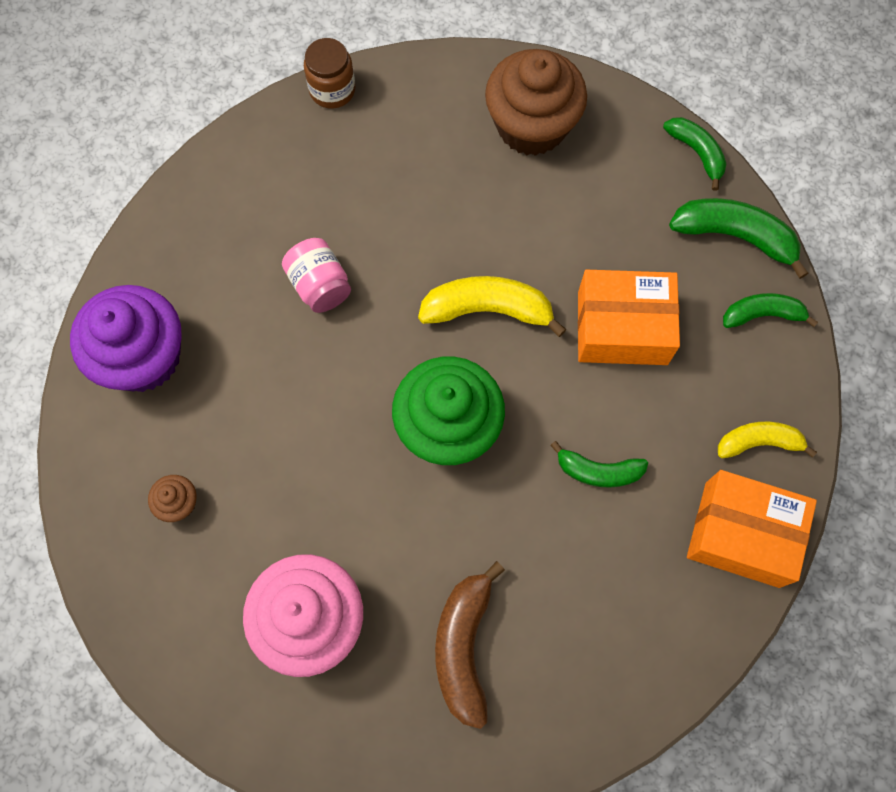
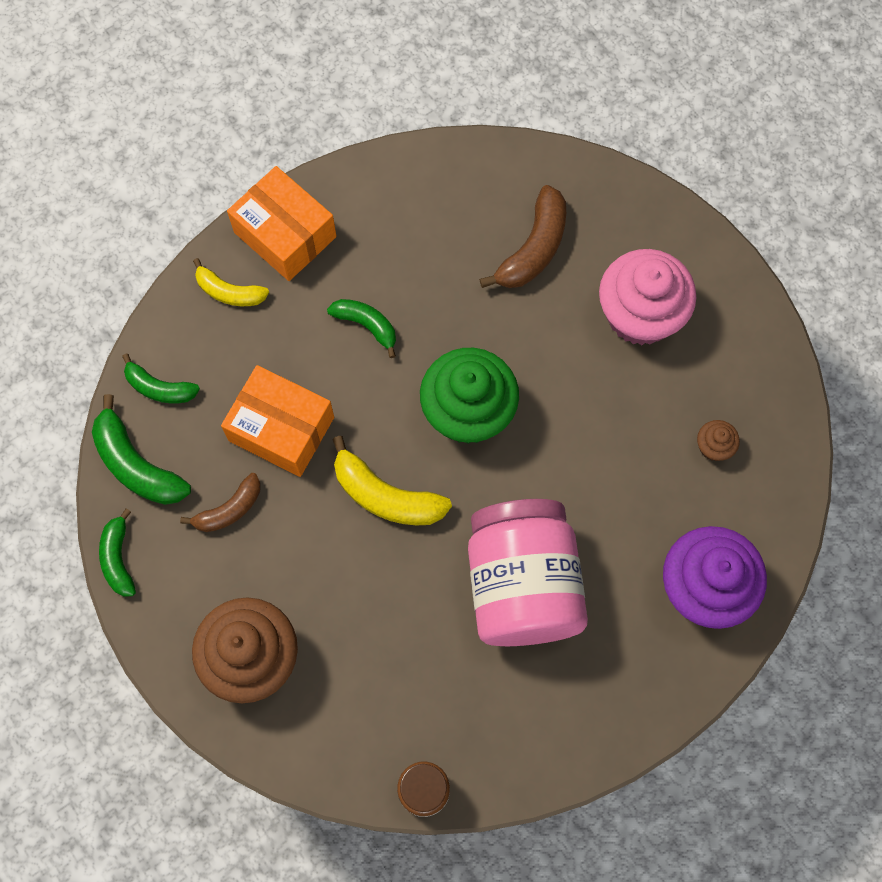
camera: 155 degrees left, 0 degrees up
(320, 285) = (522, 585): pink jar -> pink jar, size x2.16
(625, 234) = (229, 509): none -> brown banana

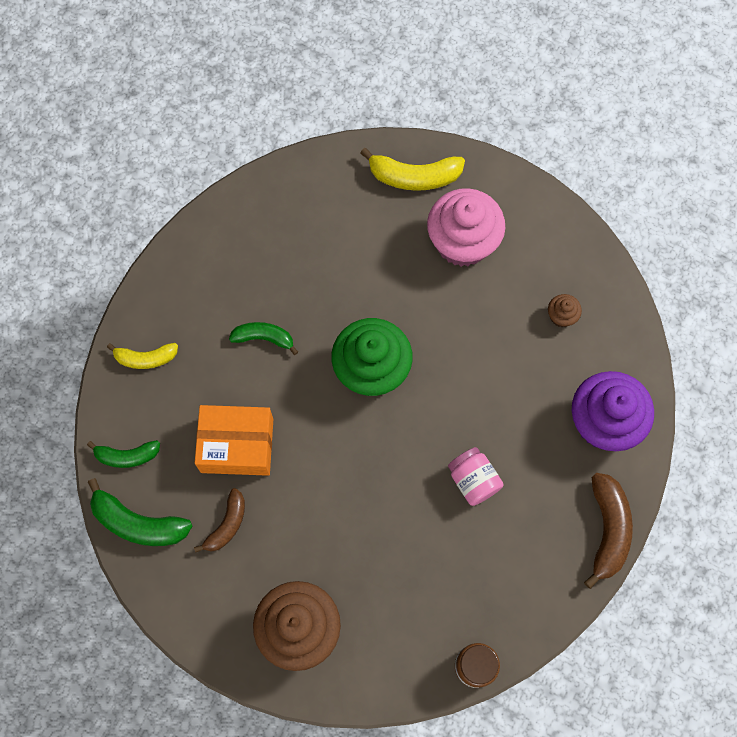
camera: 25 degrees left, 0 degrees up
(118, 558) = (159, 602): green banana -> none
(285, 234) = (167, 296): orange box -> none
(386, 496) = (341, 460): yellow banana -> yellow banana (414, 177)
(522, 585) = (473, 480): pink jar -> pink jar, size x0.46
(533, 248) = (361, 226): brown banana -> brown banana (607, 530)

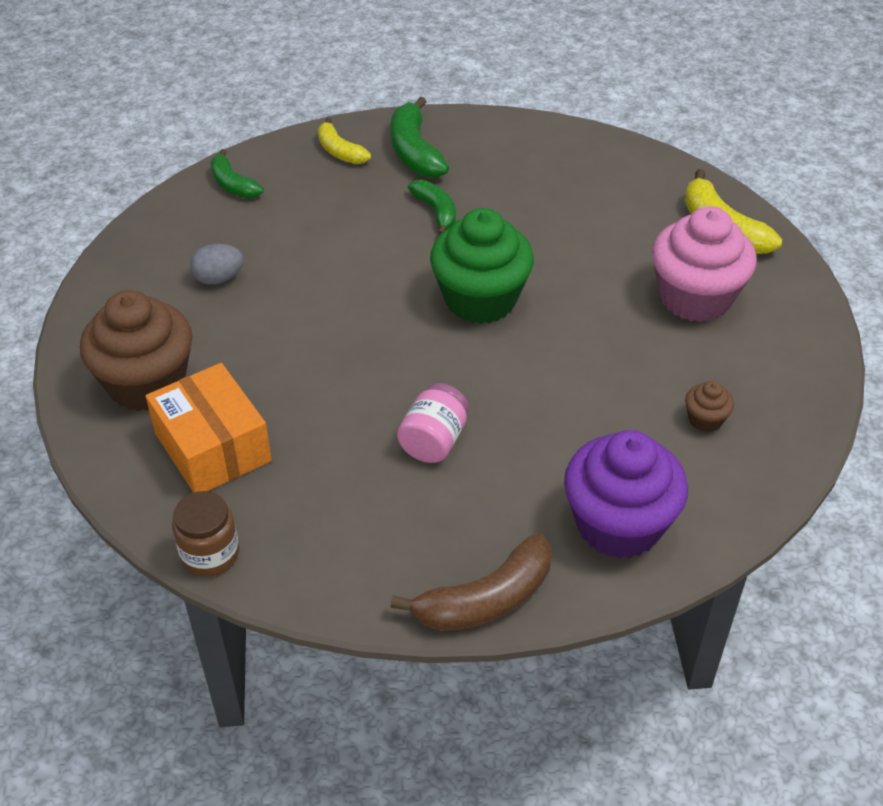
camera: 55 degrees right, 25 degrees down
(138, 523) = (172, 222): green banana -> green banana (414, 151)
(227, 524) = (219, 278): brown banana -> grey egg
(237, 445) = (308, 246): orange box -> orange box (213, 447)

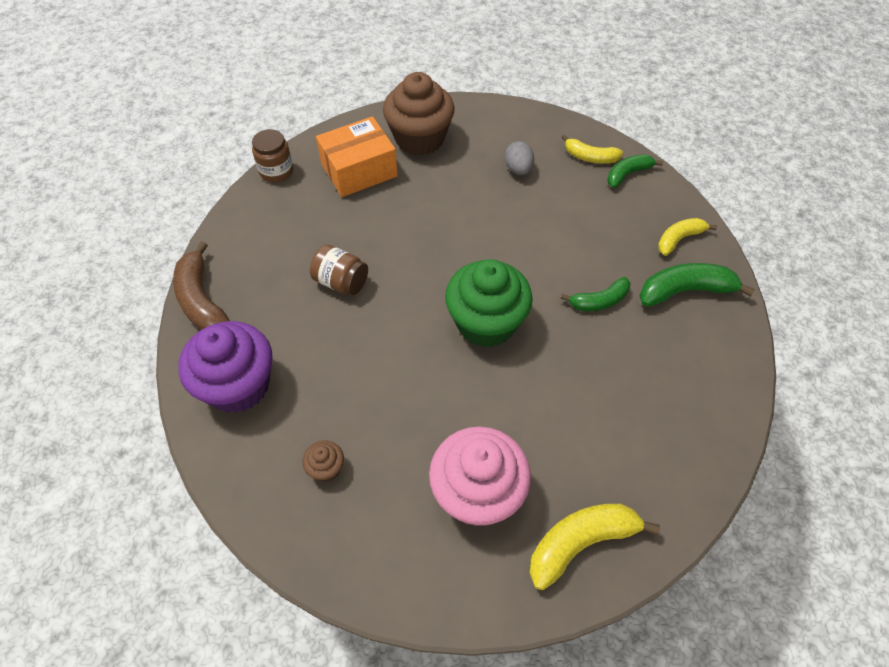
camera: 95 degrees right, 10 degrees up
(200, 215) = (590, 157): none -> yellow banana
(434, 441) = (341, 282): pink jar -> brown jar

